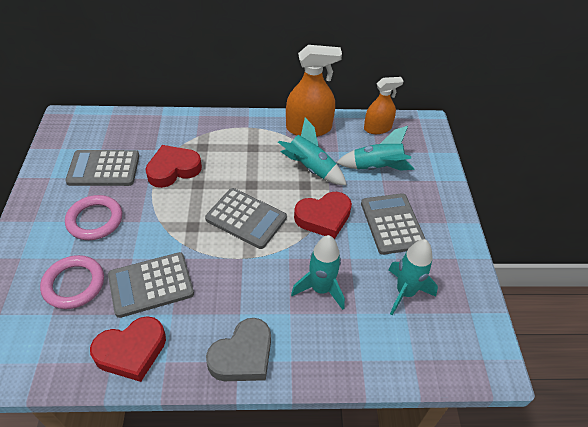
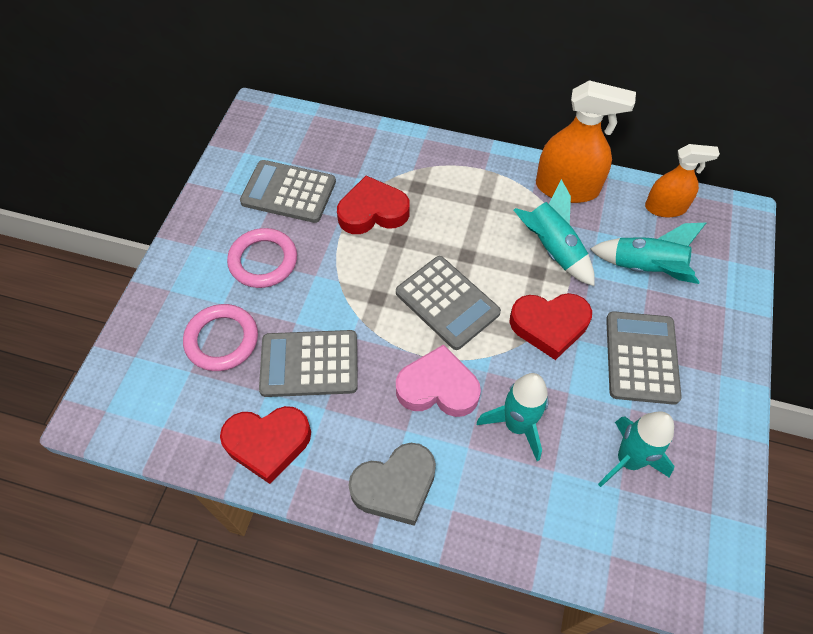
camera: 20 degrees right, 10 degrees up
(255, 277) = (438, 387): none -> pink heart

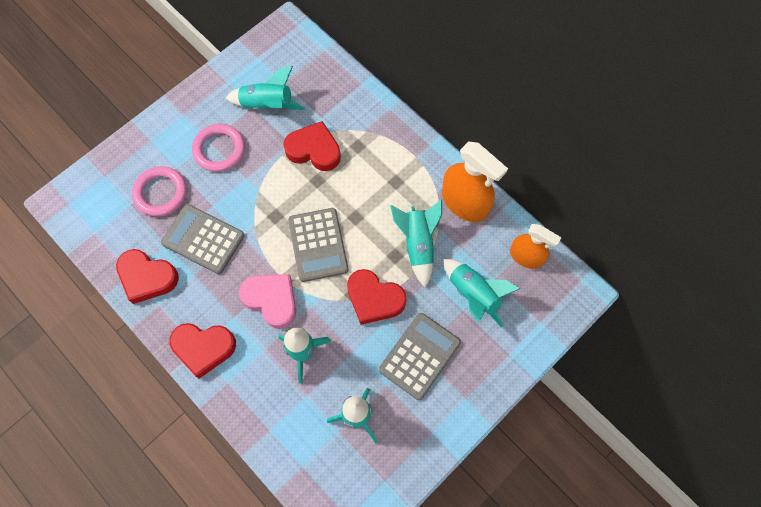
camera: 30 degrees right, 10 degrees up
(288, 192) = (267, 105): grey calculator -> turquoise rocket
(395, 486) = (203, 348): grey heart -> red heart

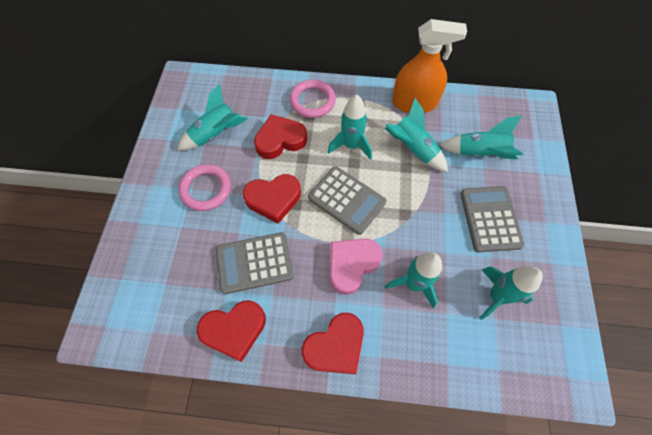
camera: 40 degrees left, 5 degrees down
(161, 193) = (185, 255): pink ring -> pink ring (312, 101)
(271, 300) = (352, 265): pink heart -> pink heart turned 45 degrees counterclockwise
(368, 200) = (351, 145): none -> turquoise rocket
(374, 299) = (422, 205): red heart -> red heart (273, 199)
(526, 256) = (484, 107): orange spray bottle -> none

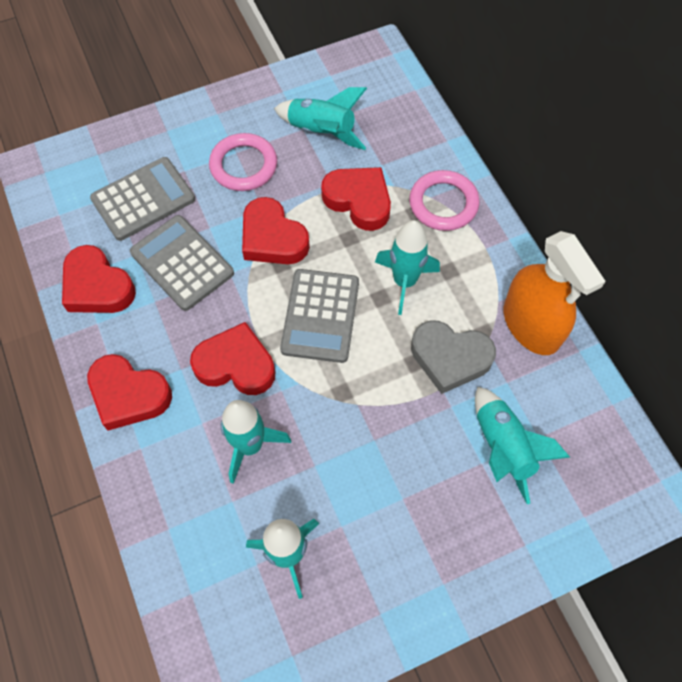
camera: 60 degrees right, 0 degrees up
(352, 265) = (236, 364): pink heart -> red heart
(413, 149) = (450, 358): turquoise rocket -> grey heart
(490, 219) = (401, 503): grey calculator -> grey calculator (143, 199)

